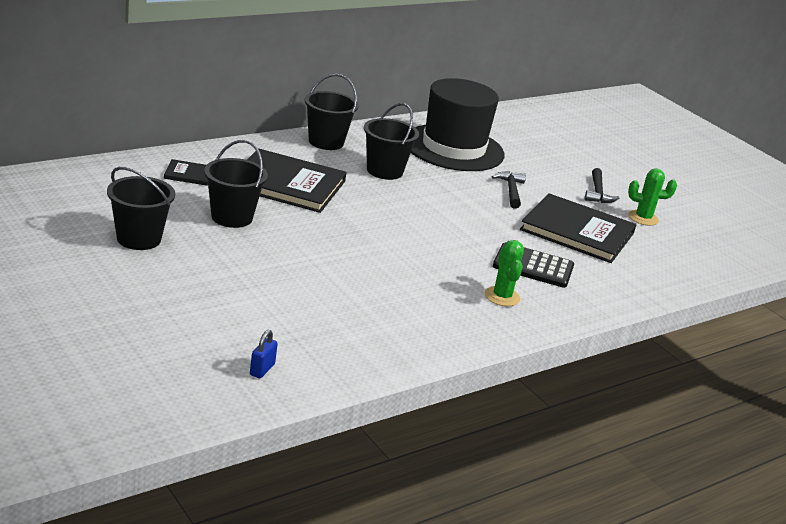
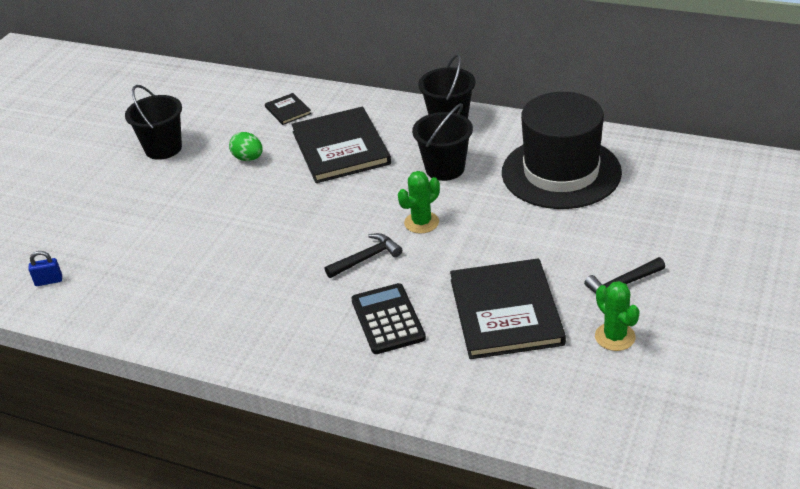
camera: 65 degrees right, 10 degrees up
(232, 217) = (248, 158): black bucket -> green egg
(502, 297) = (303, 329): green cactus -> green cactus (421, 222)
(511, 191) = (527, 239): black hammer -> black hammer (366, 258)

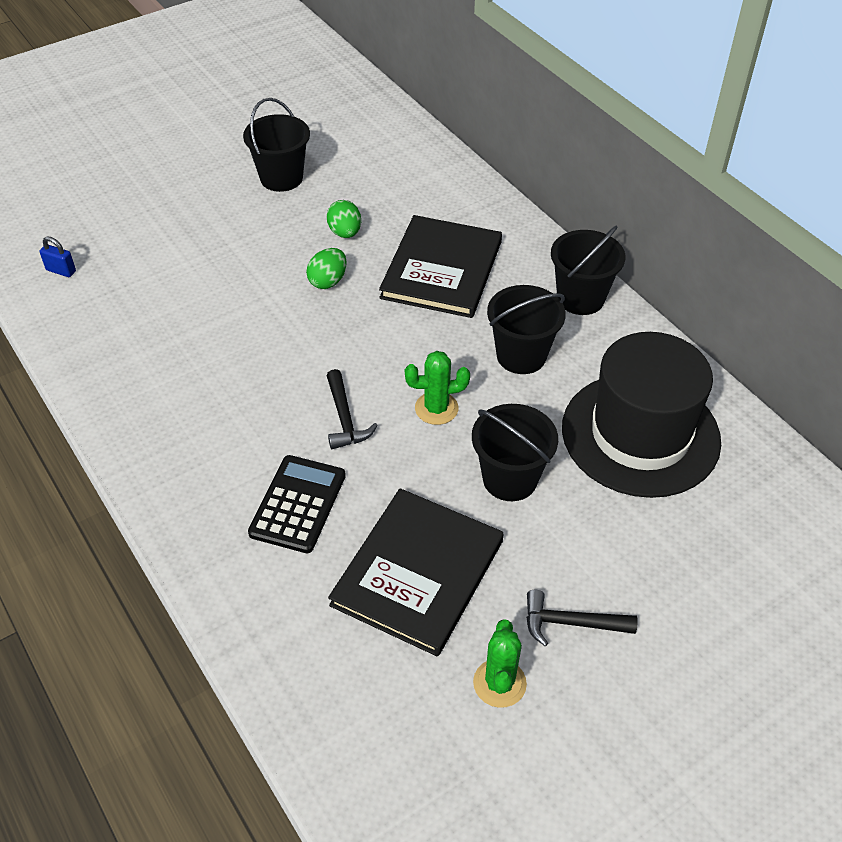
camera: 30 degrees right, 10 degrees up
(267, 191) = (328, 281): none -> green egg
(288, 110) = (432, 196): black book -> none
(366, 258) = (344, 418): black hammer -> black hammer turned 75 degrees clockwise
(508, 234) = (510, 479): none -> black bucket

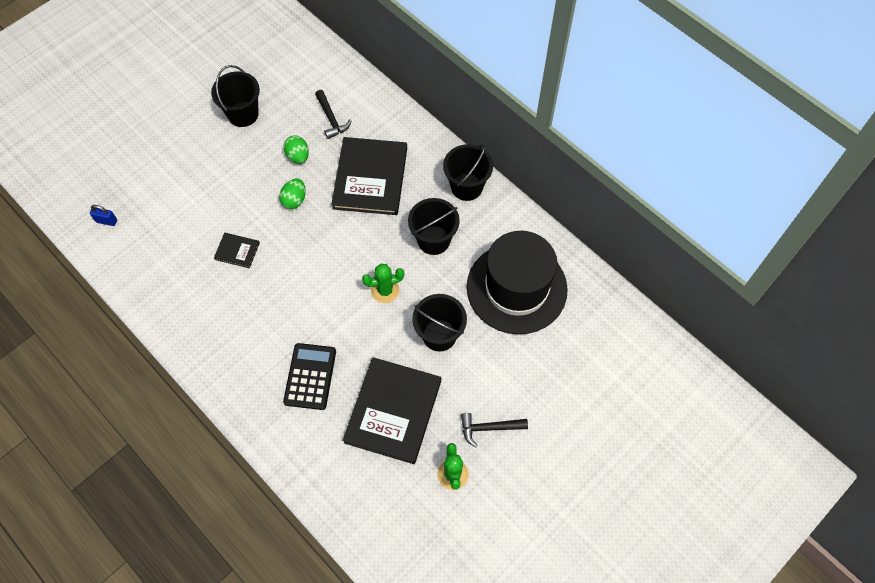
camera: 10 degrees left, 15 degrees up
(231, 329) = (237, 251): none -> black book
(344, 418) = (327, 308): black hammer -> black hammer (331, 119)

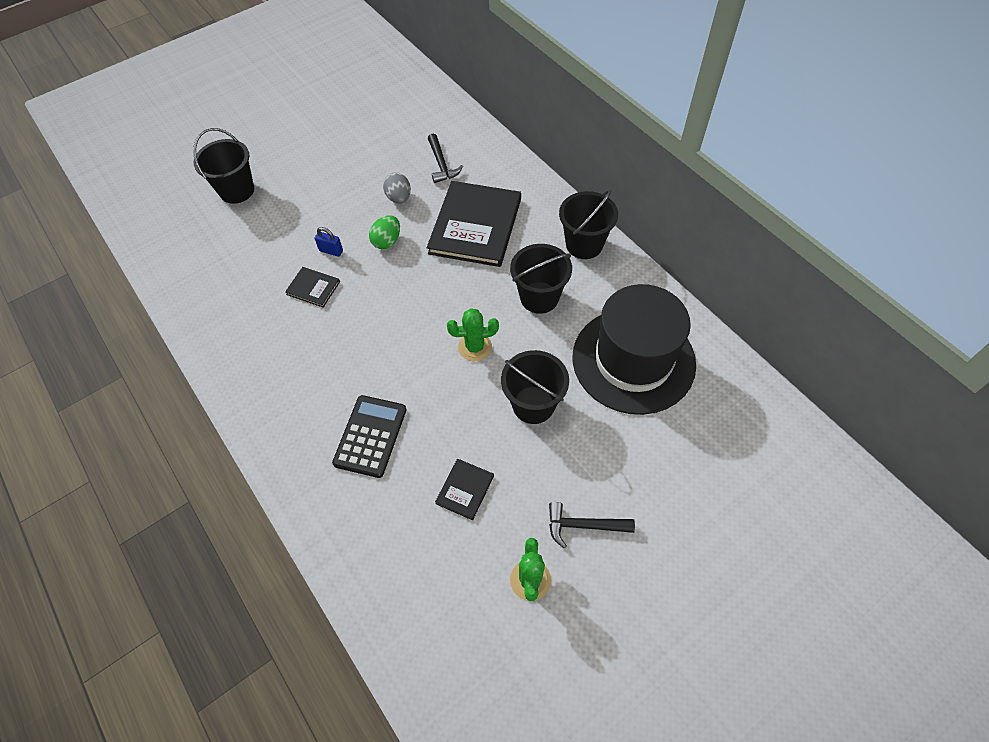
camera: 10 degrees right, 5 degrees down
(106, 221) = (179, 244): blue padlock -> blue padlock (331, 251)
(243, 114) = (348, 153): black bucket -> black bucket (237, 190)
(298, 156) = (399, 198): green egg -> grey egg
(393, 411) = (465, 489): black book -> black book, size x0.45

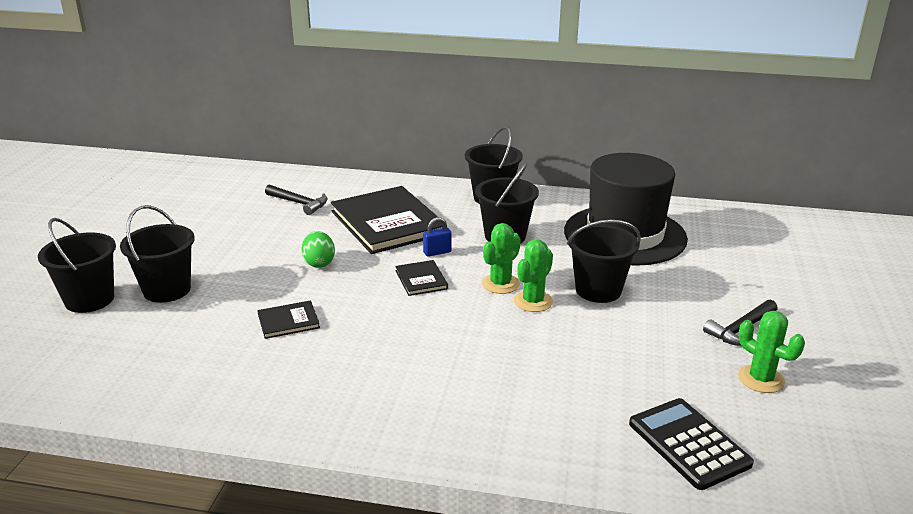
camera: 45 degrees left, 30 degrees down
(281, 209) = (167, 290): none -> black bucket
(331, 251) = (270, 292): blue padlock -> blue padlock (437, 252)
(370, 436) = (501, 379): black calculator -> black calculator (689, 444)
(399, 198) = (289, 235): grey egg -> none
(465, 489) = (630, 362): black book -> black book (421, 279)
(475, 381) = (533, 301): none -> green cactus

